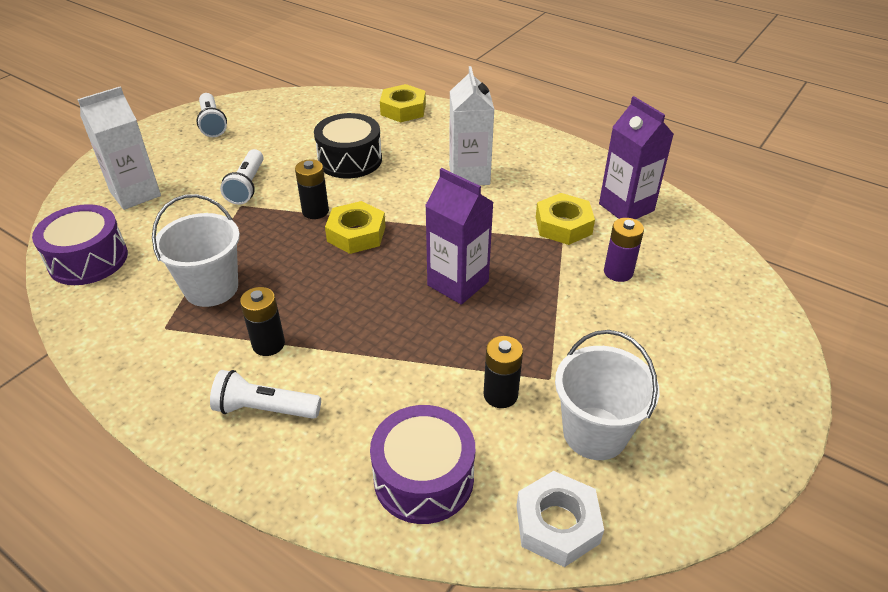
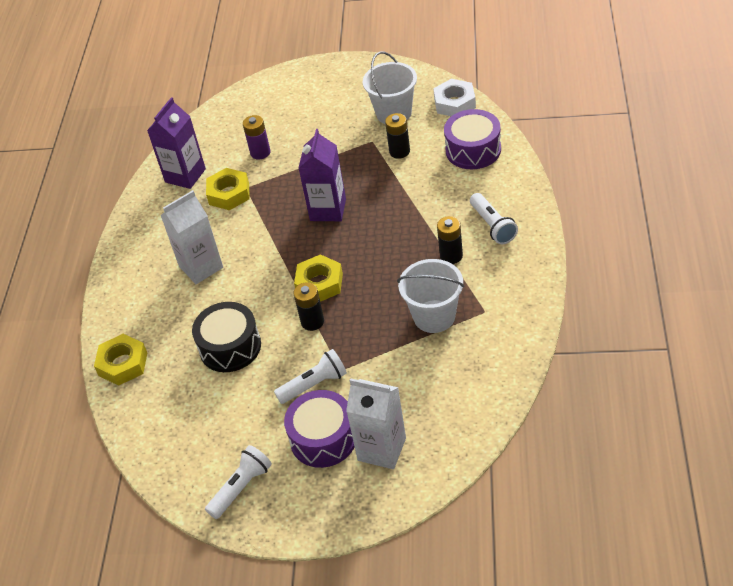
camera: 115 degrees left, 5 degrees up
(88, 259) = (471, 406): purple drum -> purple drum (323, 438)

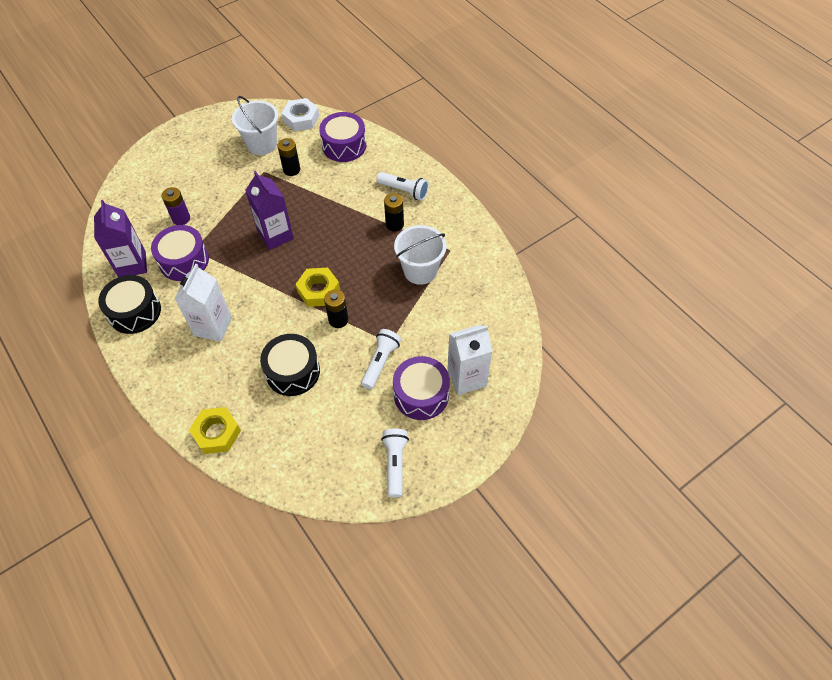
camera: 45 degrees left, 10 degrees up
(152, 219) = (135, 312): none -> black drum
(229, 193) = (184, 261): yellow nut -> purple drum

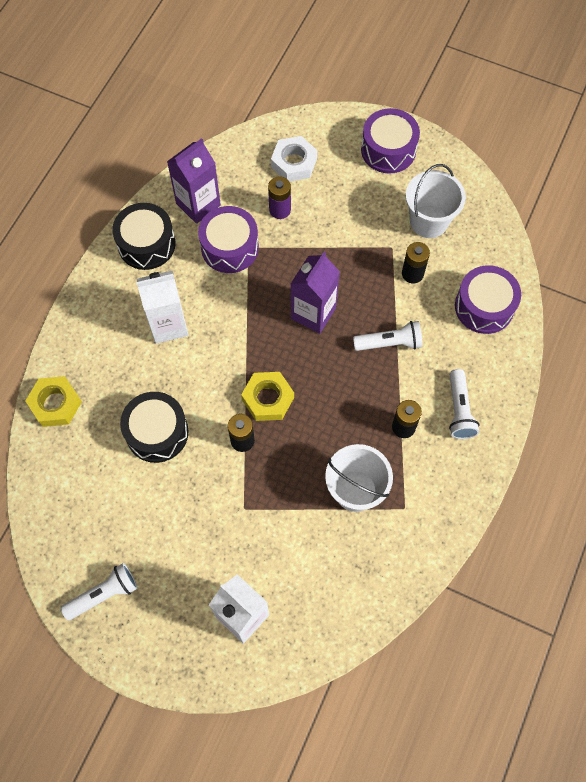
camera: 60 degrees right, 10 degrees up
(301, 118) = (494, 237): white nut -> white nut (294, 163)
(380, 362) = (214, 513): white flashlight -> white flashlight (390, 343)
(421, 394) = (196, 578): purple drum -> purple drum (388, 150)

